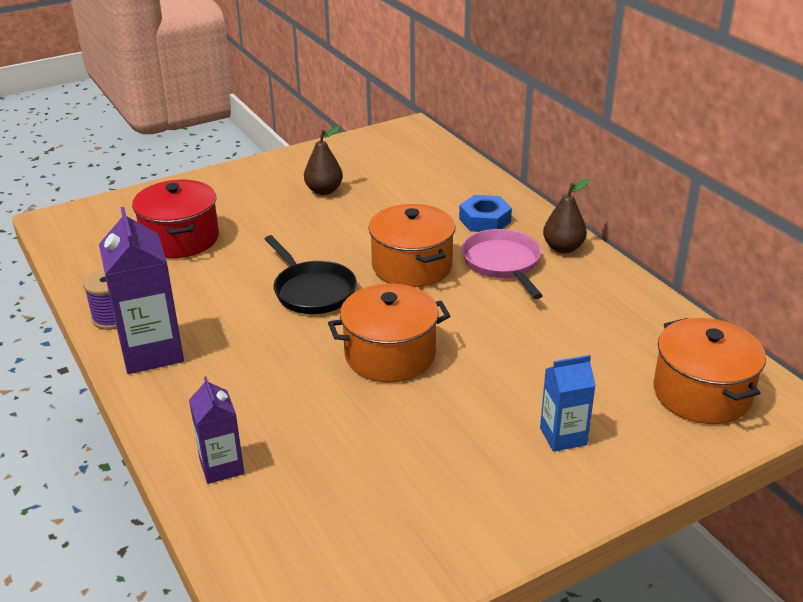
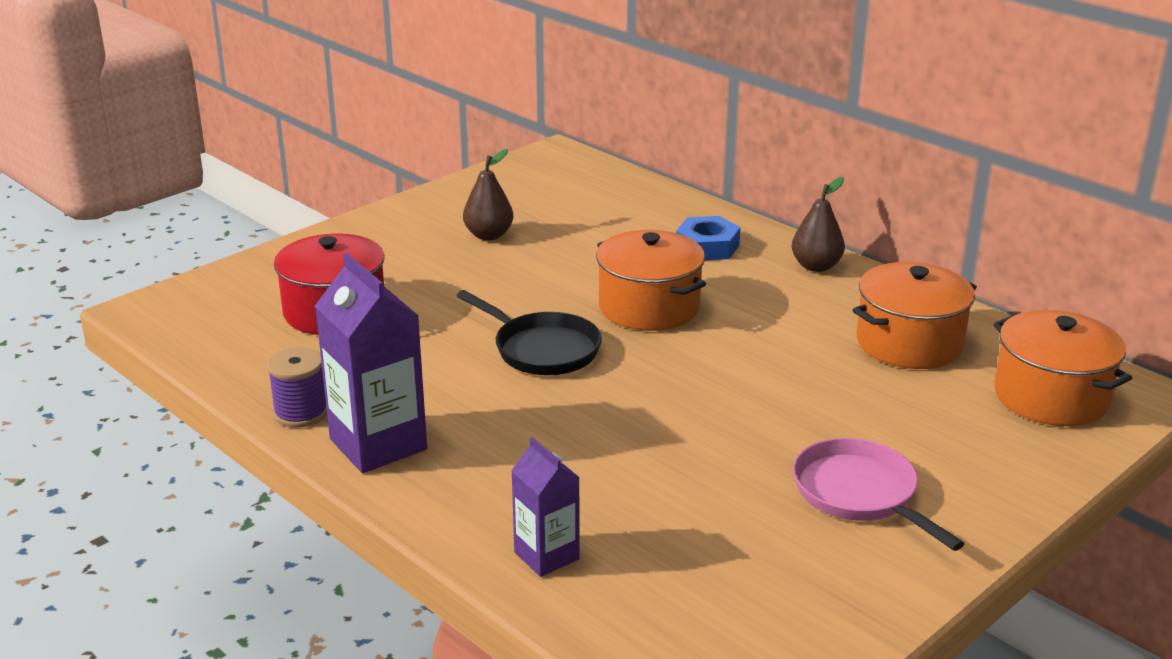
camera: 15 degrees left, 5 degrees down
(390, 355) = (679, 406): orange pot -> orange pot (909, 343)
(503, 263) = (755, 291): pink pan -> pink pan (860, 494)
(563, 436) = (926, 462): blue carton -> none

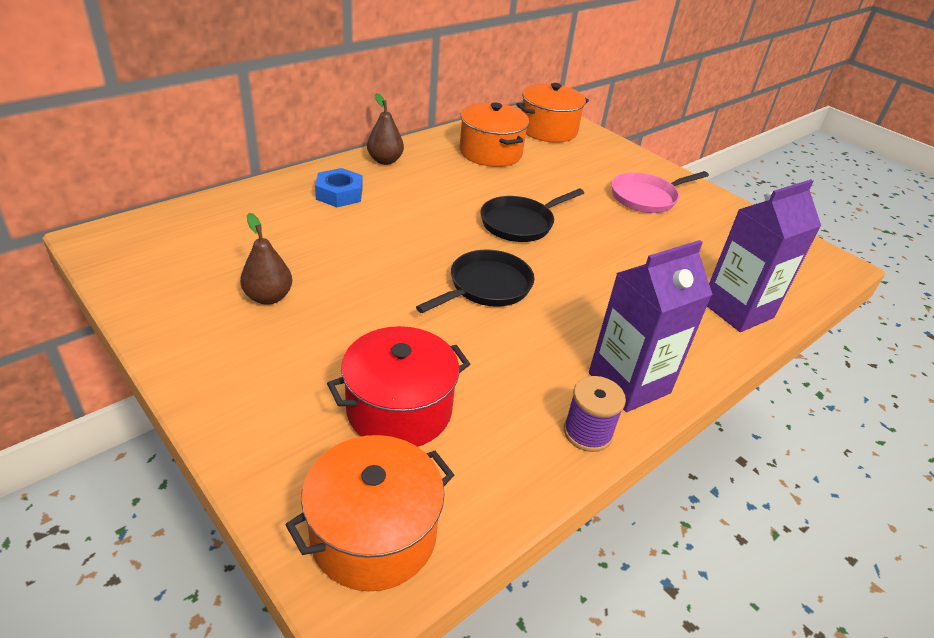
camera: 90 degrees left, 10 degrees up
(546, 556) = (737, 310): purple carton -> purple carton, size x1.71
(649, 307) = (428, 231): orange pot -> orange pot (373, 534)
(704, 371) = (520, 223): none -> black pan

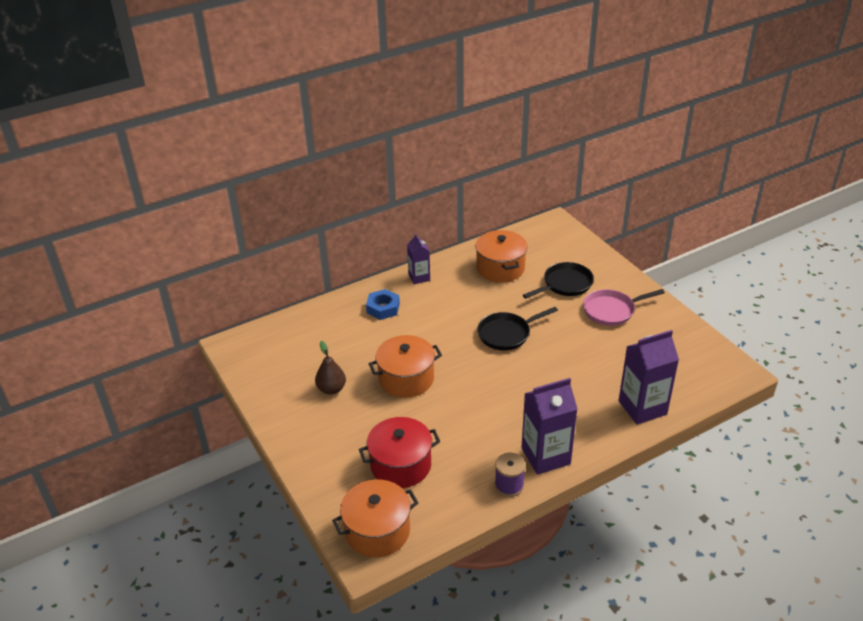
camera: 15 degrees right, 0 degrees up
(385, 160) = (419, 277): brown pear -> purple carton
(486, 287) = (470, 385): black pan -> black pan (565, 284)
(548, 130) = (553, 244): orange pot -> orange pot (406, 379)

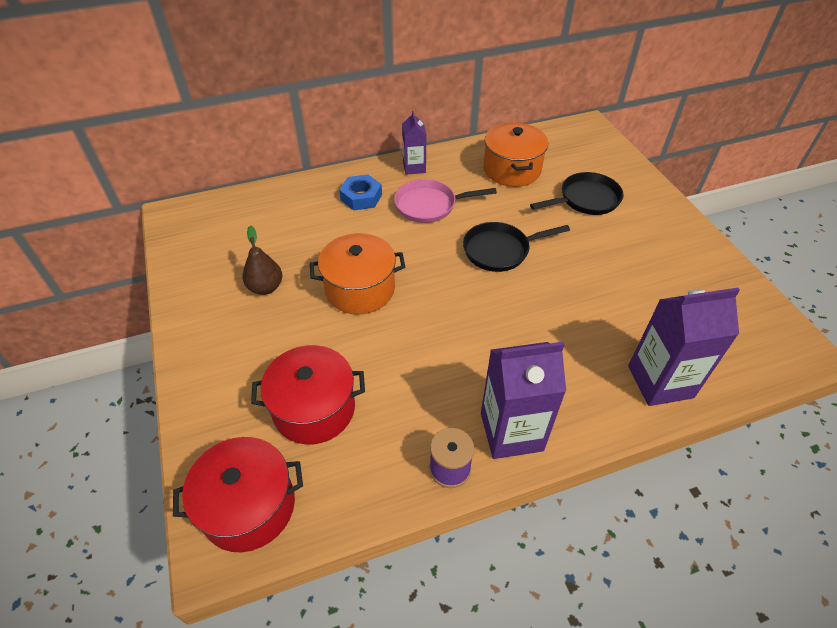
camera: 10 degrees right, 10 degrees up
(377, 531) = (249, 506): orange pot -> red pot
(612, 310) = (639, 240): pink pan -> pink pan (429, 205)

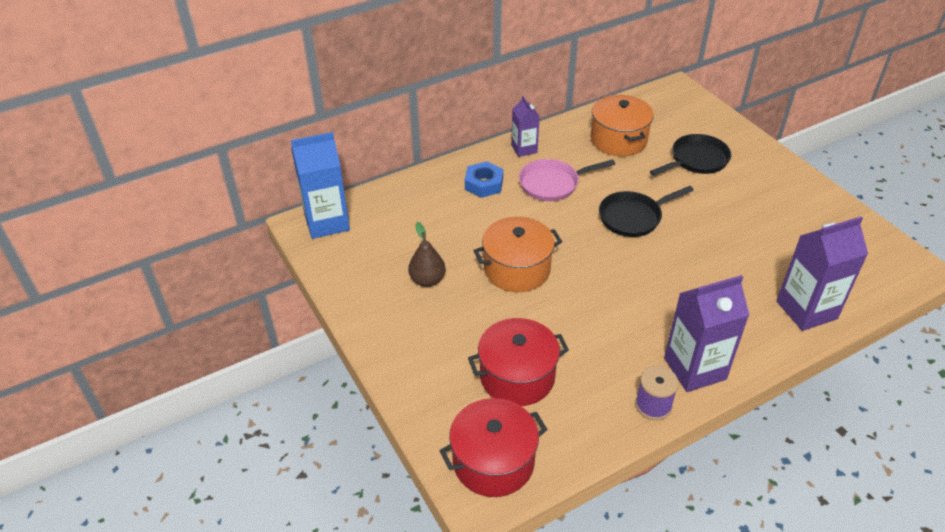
camera: 10 degrees left, 5 degrees down
(195, 215) = (327, 222): none -> blue carton

